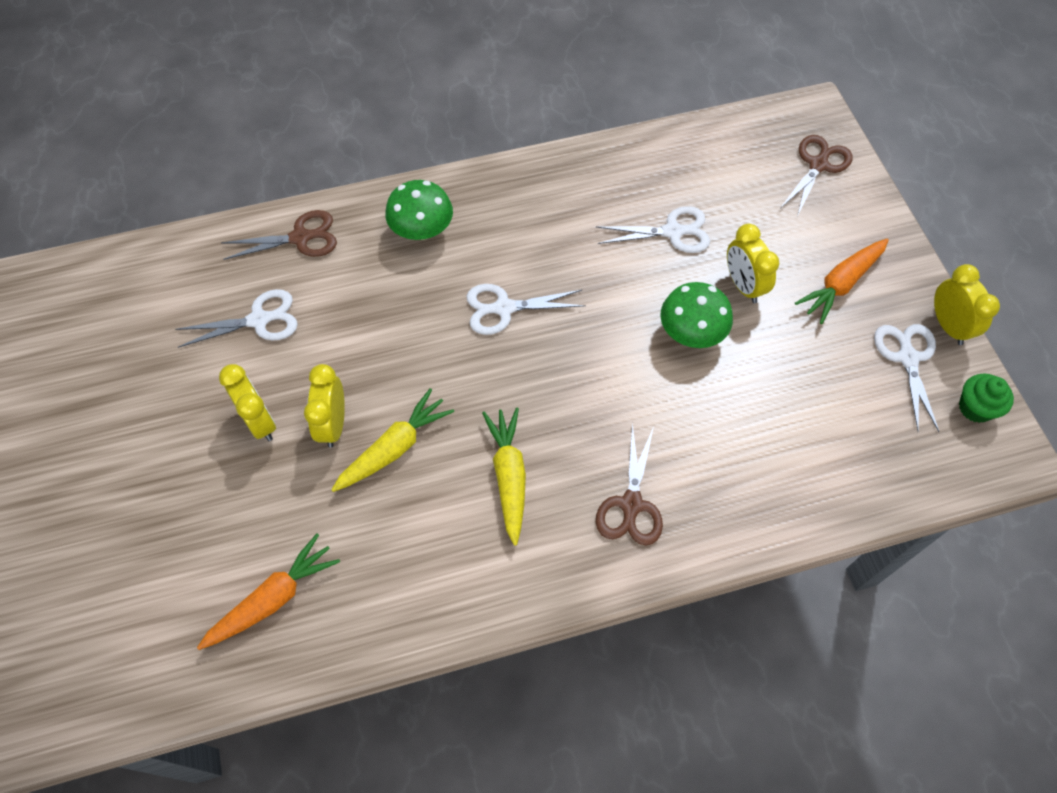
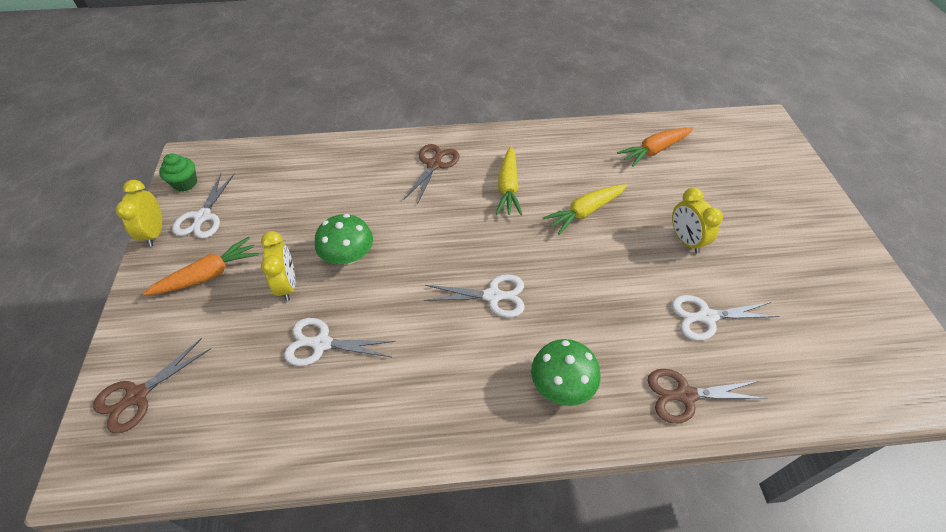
camera: 170 degrees left, 10 degrees down
(333, 424) = (630, 231): yellow clock -> none

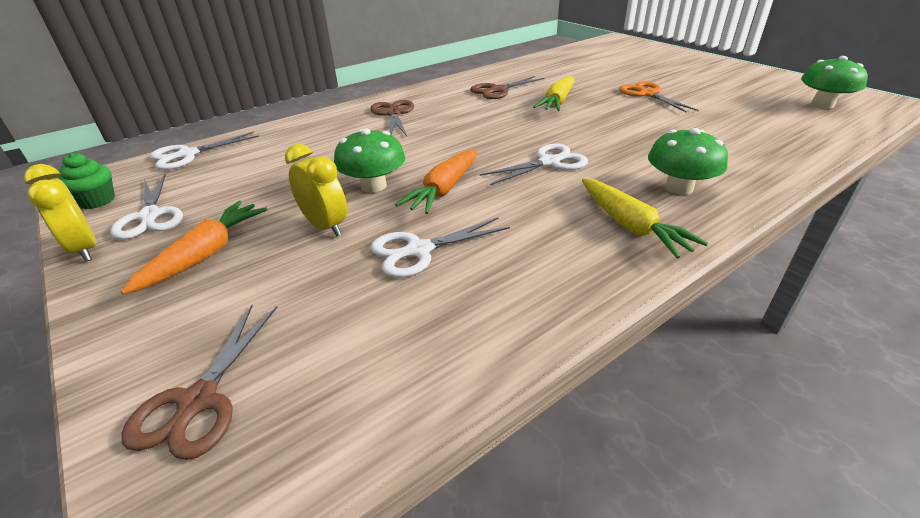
camera: 30 degrees left, 15 degrees down
(508, 187) = (478, 107): yellow carrot -> yellow carrot (631, 226)
(654, 150) = (563, 65): orange carrot -> orange carrot (444, 190)
(685, 240) = (648, 94): yellow clock -> orange scissors
(685, 395) = (768, 159): brown scissors -> brown scissors (498, 90)
(706, 317) = (718, 120): white scissors -> white scissors (188, 155)
(857, 349) = (822, 104): none -> green mushroom

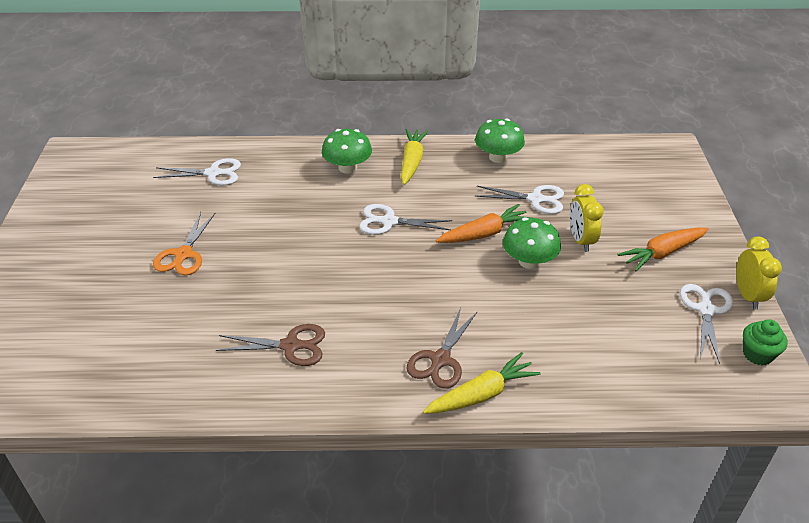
camera: 145 degrees left, 5 degrees up
(188, 155) = (681, 393): white scissors -> white scissors (213, 173)
(198, 401) = (665, 179): brown scissors -> none
(557, 102) = (272, 288): yellow carrot -> yellow carrot (482, 394)
(822, 104) = (110, 173): green mushroom -> green mushroom (498, 157)

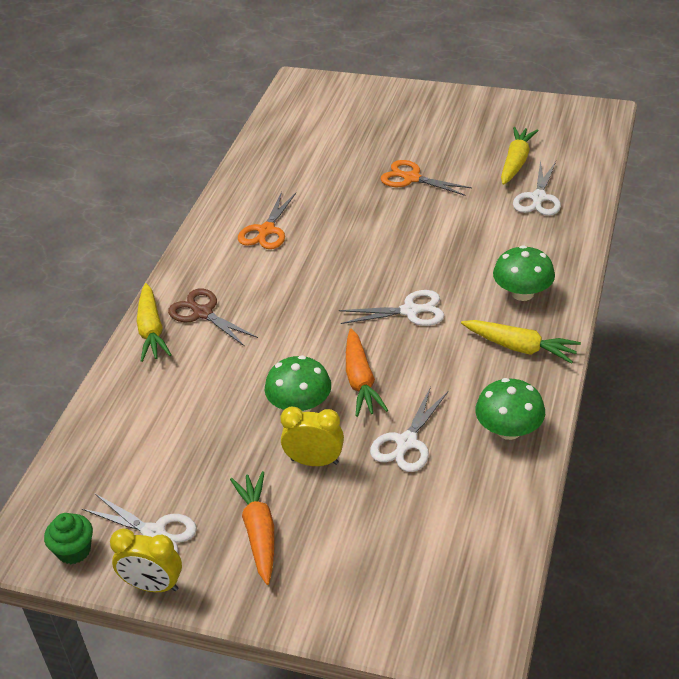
camera: 110 degrees right, 0 degrees up
(154, 192) = (516, 162): none -> yellow carrot
(290, 346) = (266, 230): brown scissors -> orange scissors
(389, 221) = (410, 311): white scissors -> white scissors turned 60 degrees clockwise

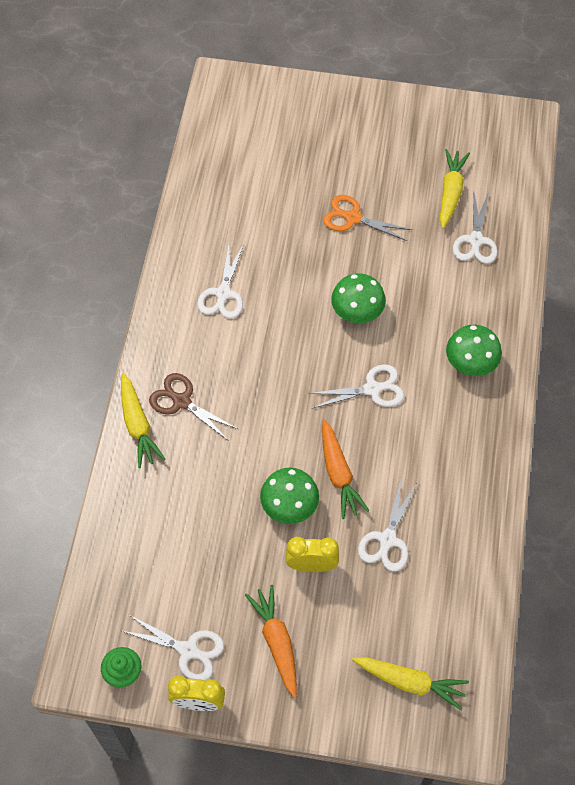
camera: 10 degrees left, 20 degrees up
(266, 230) = (223, 293): orange scissors -> white scissors
(508, 430) = (472, 520): green mushroom -> green mushroom (357, 311)
(520, 347) = (474, 427): yellow carrot -> yellow carrot (410, 682)

